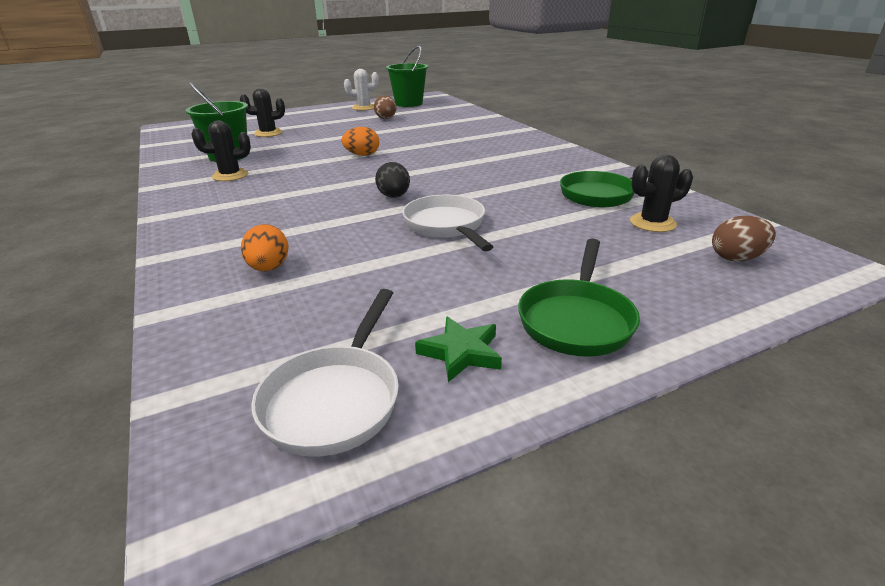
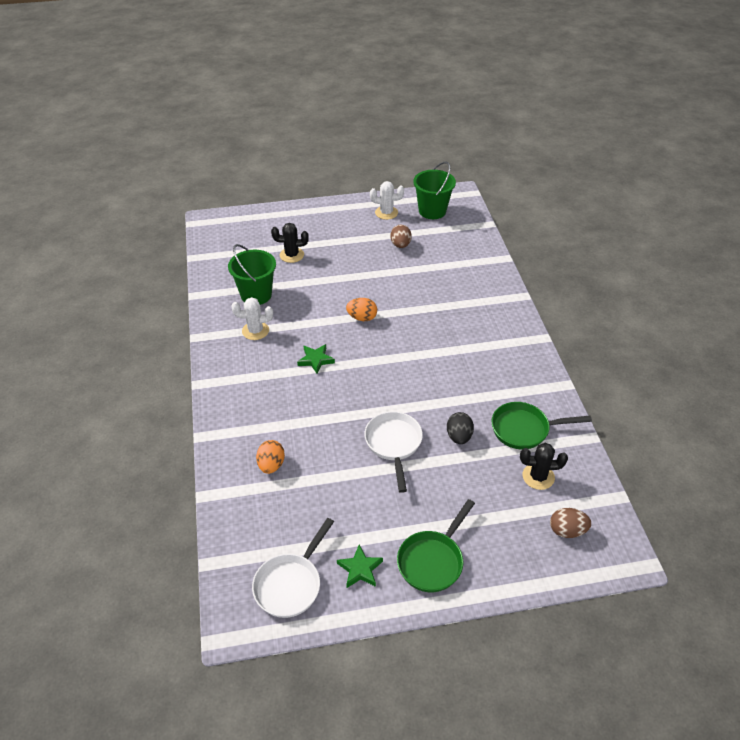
camera: 15 degrees right, 15 degrees up
(230, 175) = (255, 331): black cactus -> white cactus
(314, 184) = (316, 360): none -> green star
(394, 196) = (369, 394): black egg -> black egg (459, 436)

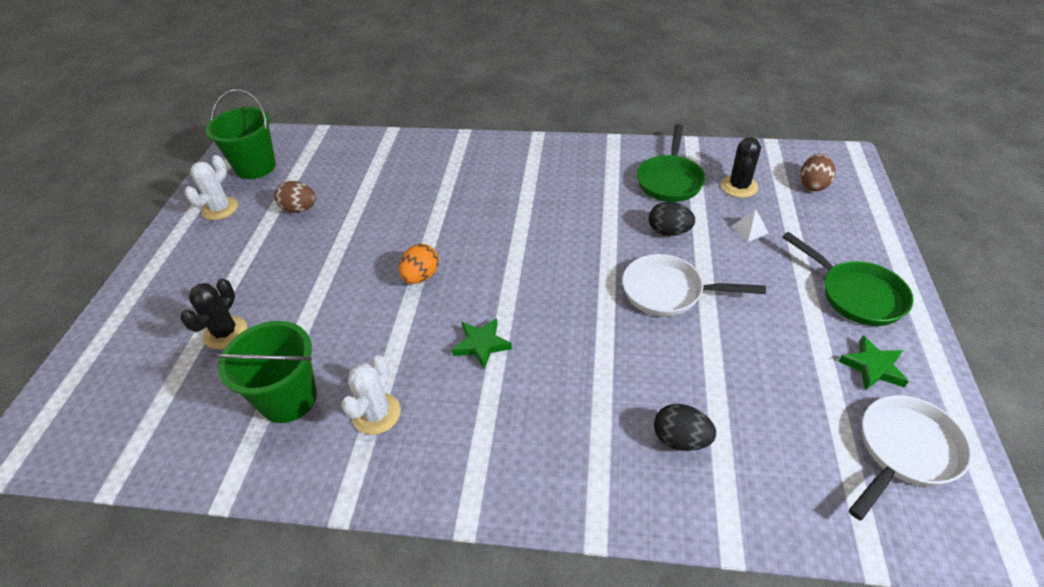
camera: 70 degrees left, 0 degrees up
(271, 465) = (680, 439): orange egg -> black egg
(290, 584) = (904, 451): white pan -> white pan turned 90 degrees counterclockwise
(483, 487) = (749, 229): none -> white pyramid

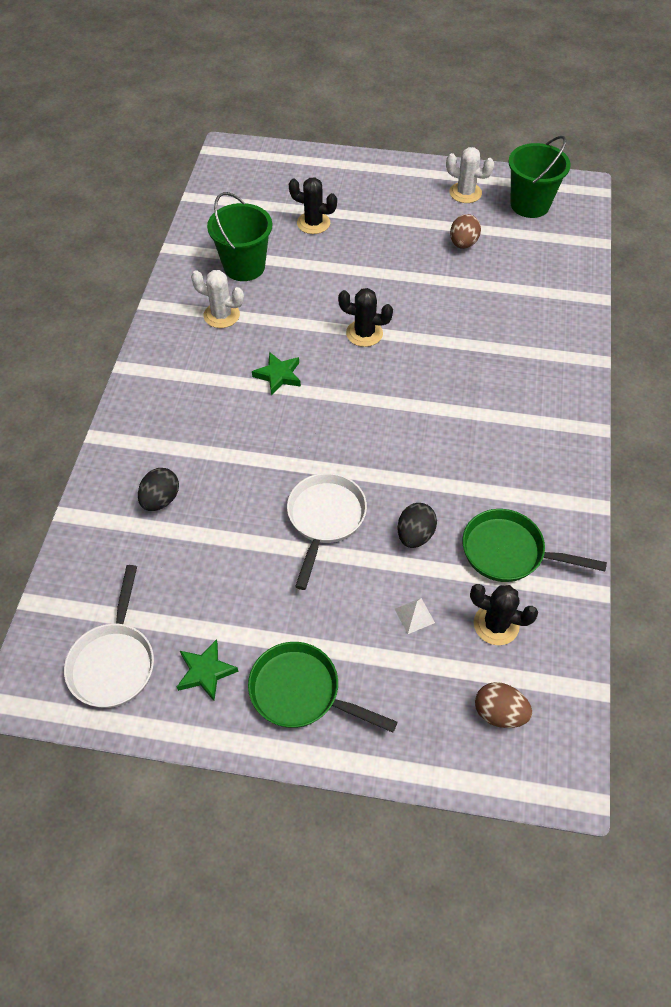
camera: 90 degrees right, 10 degrees up
(421, 276) = (364, 333): orange egg -> black cactus
(856, 295) = (301, 692): green pan -> green pan turned 60 degrees clockwise
(904, 451) = (114, 662): white pan -> white pan turned 45 degrees clockwise

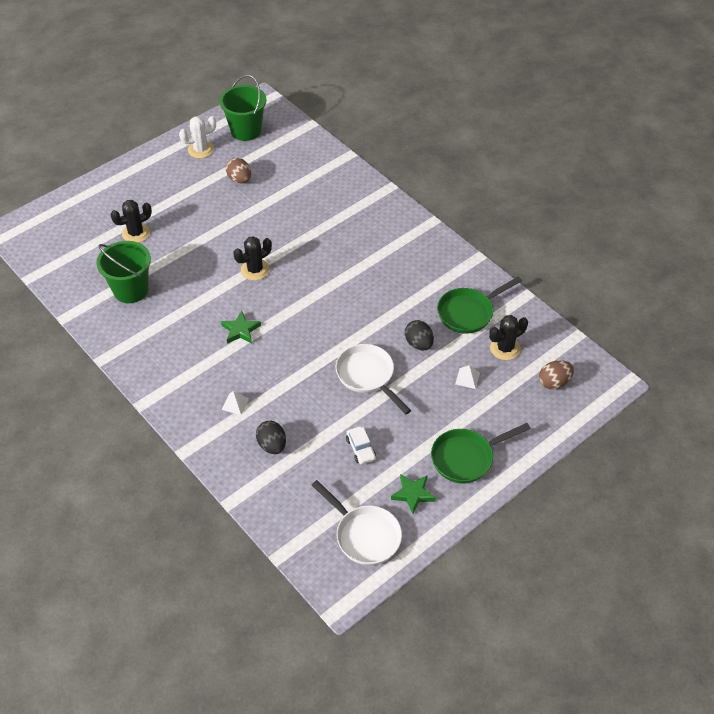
camera: 50 degrees left, 5 degrees down
(184, 434) = (235, 404): none -> white pyramid
(221, 315) = (159, 327): white cactus -> none
(223, 580) = (360, 449): none -> white car

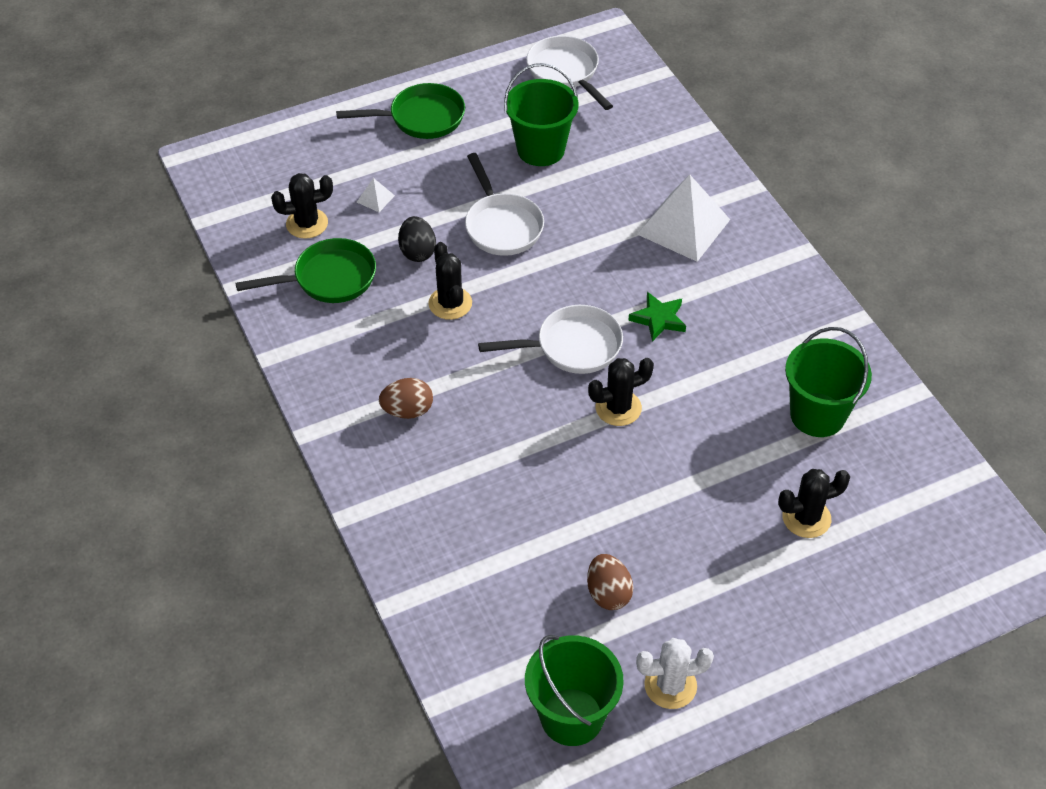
camera: 165 degrees left, 0 degrees up
(235, 404) = (683, 226): white pyramid -> white pyramid, size x2.44
(272, 445) = (646, 173): black egg -> none
(293, 301) = (572, 346): none -> white pan
(360, 449) = (541, 149): white car -> green bucket
(381, 312) = (450, 303): none -> black cactus
(413, 494) = (498, 97): green star -> none
(554, 382) = (270, 173): brown egg -> brown egg (407, 411)

